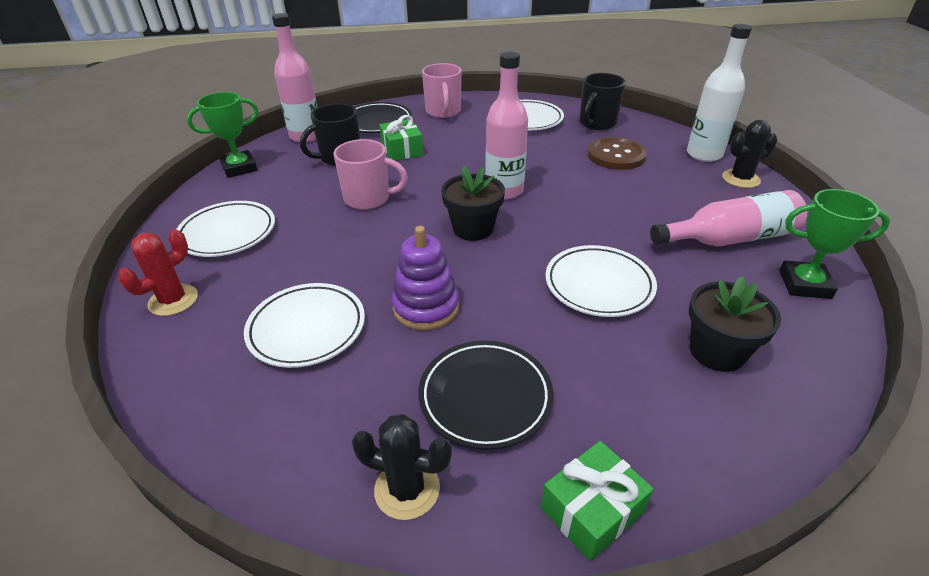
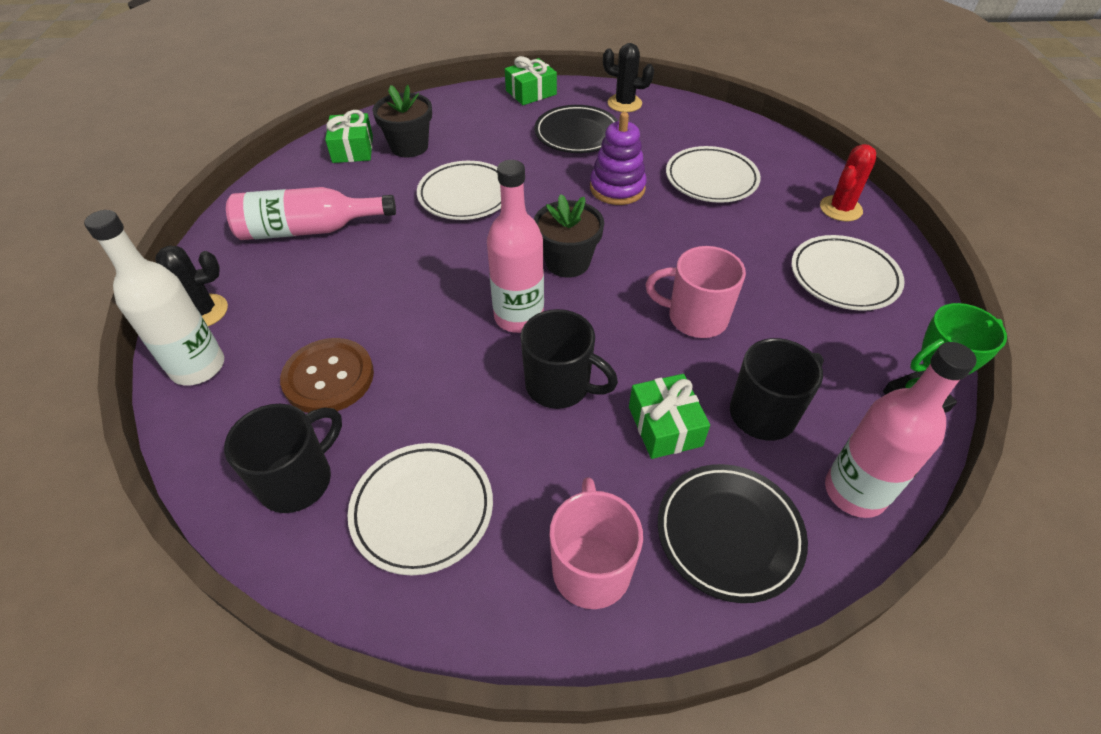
camera: 175 degrees left, 10 degrees up
(467, 161) = (560, 386): none -> black mug
(788, 340) = (352, 149): none -> green gift
(804, 284) = (292, 184): green trophy -> none

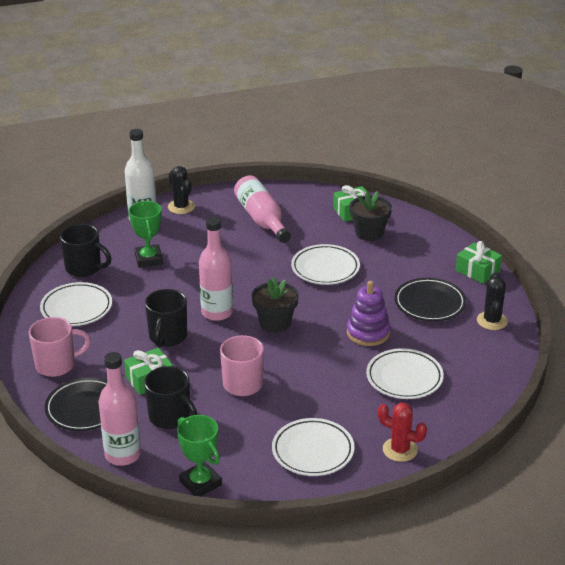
camera: 75 degrees right, 15 degrees down
(328, 377) = (149, 259): brown button -> green trophy

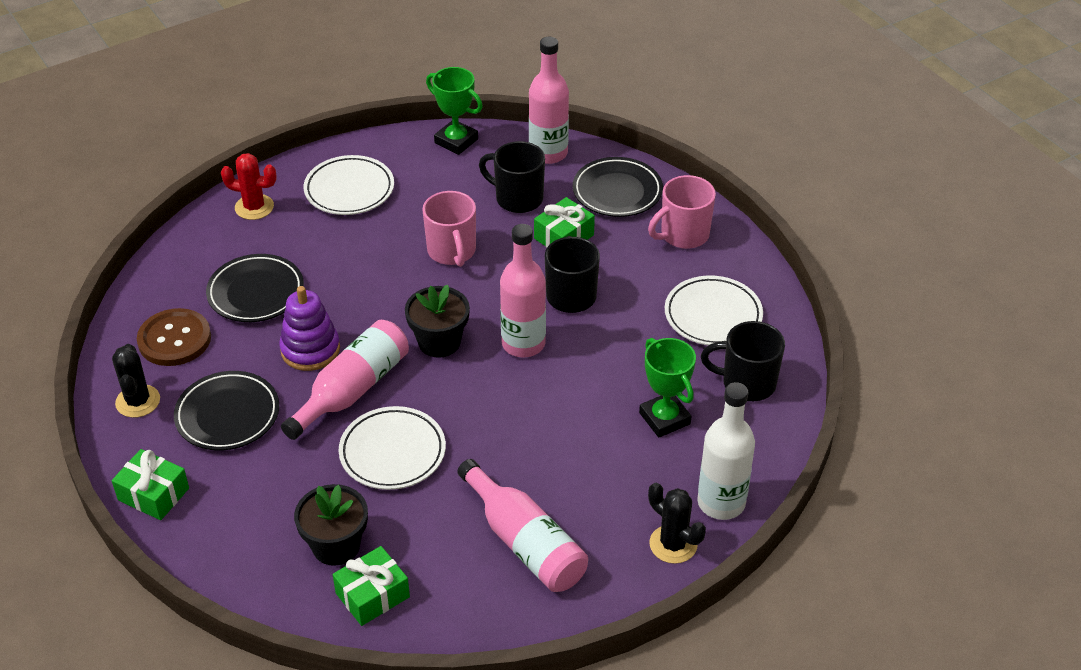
camera: 165 degrees right, 10 degrees up
(343, 304) = (352, 390): none -> pink bottle
(404, 378) = (256, 293): white plate -> black plate
(467, 355) = (174, 339): none -> brown button

